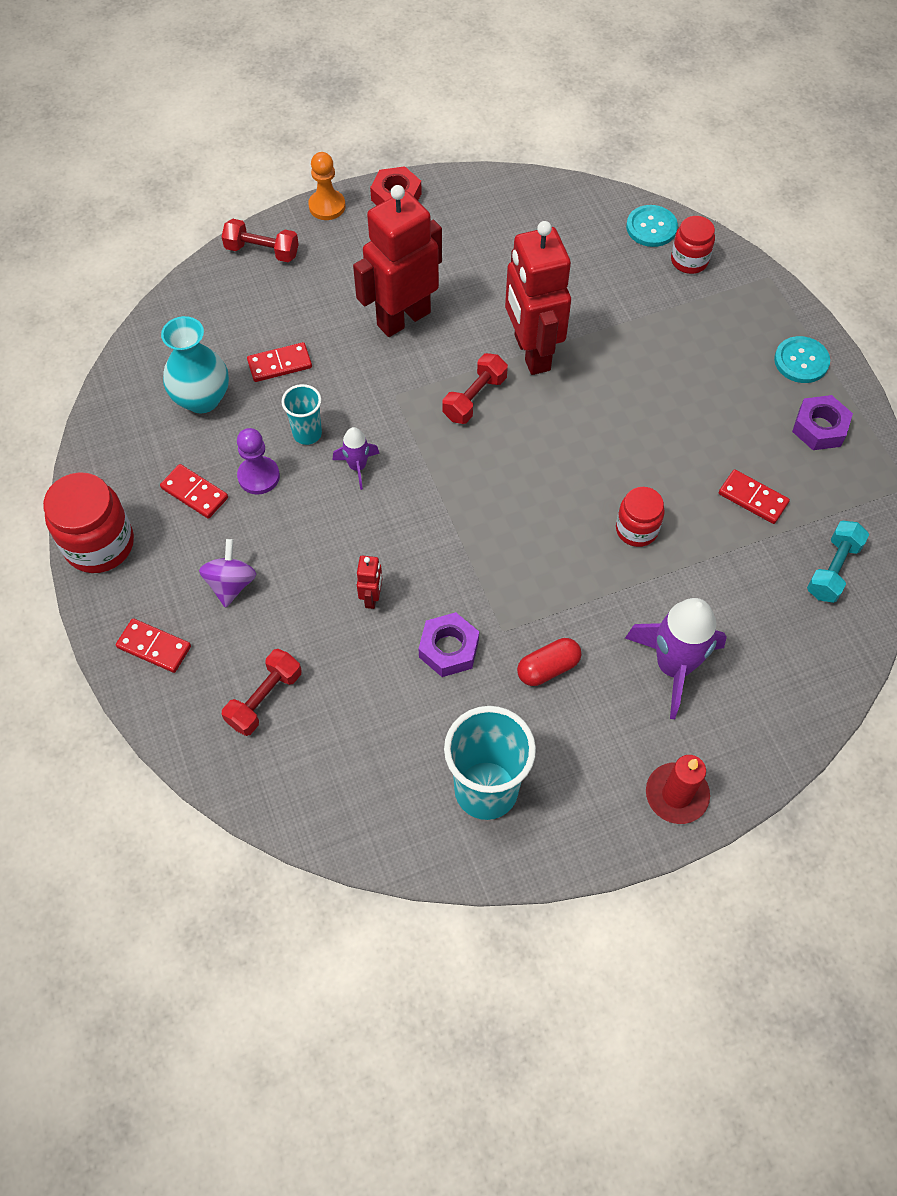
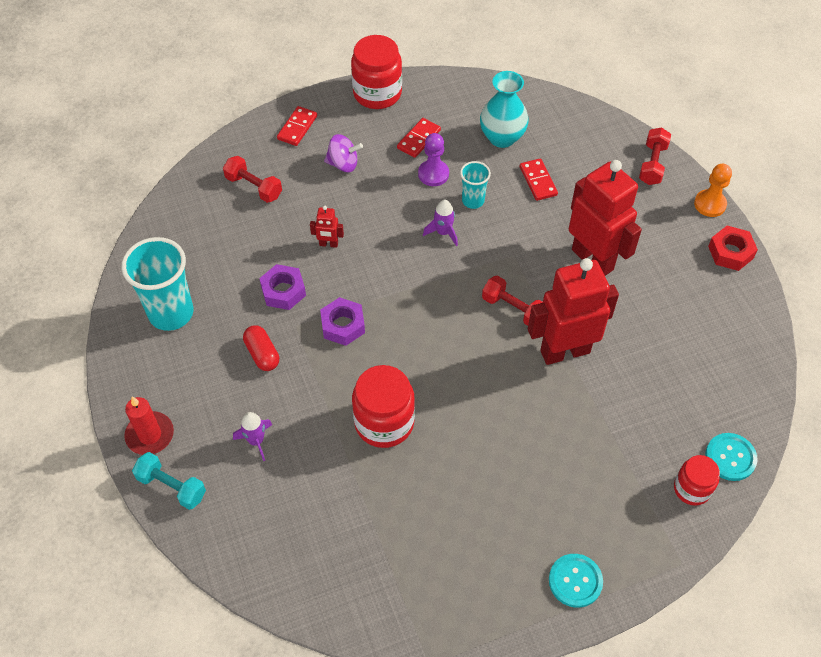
camera: 90 degrees right, 5 degrees down
(636, 529) = (384, 422): red jar -> red jar, size x1.64
(673, 666) = (256, 441): purple rocket -> purple rocket, size x0.52
(753, 498) = (415, 518): red domino -> none
(819, 428) = (495, 588): purple nut -> purple nut (343, 325)
(833, 569) = (340, 578): turquoise dumbbell -> turquoise dumbbell (172, 486)

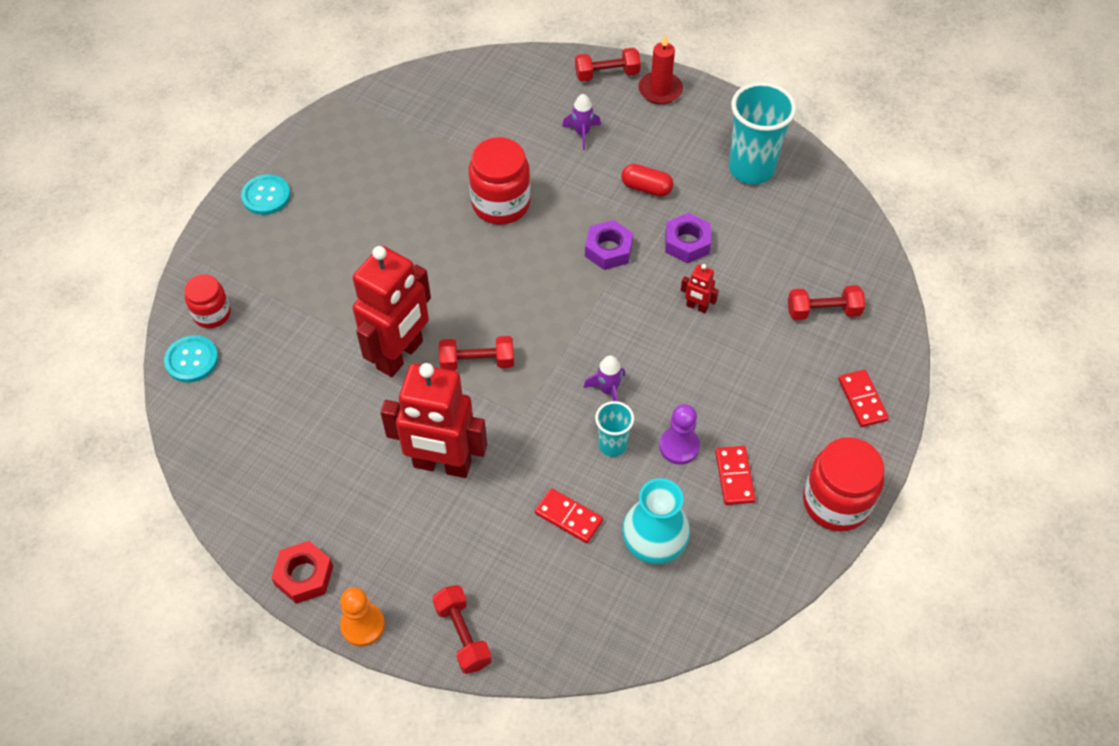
camera: 140 degrees right, 0 degrees up
(172, 486) = (607, 74): turquoise dumbbell -> red dumbbell
(328, 244) = (697, 307): red robot -> red robot turned 120 degrees counterclockwise
(343, 164) = (774, 393): purple spinning top -> none

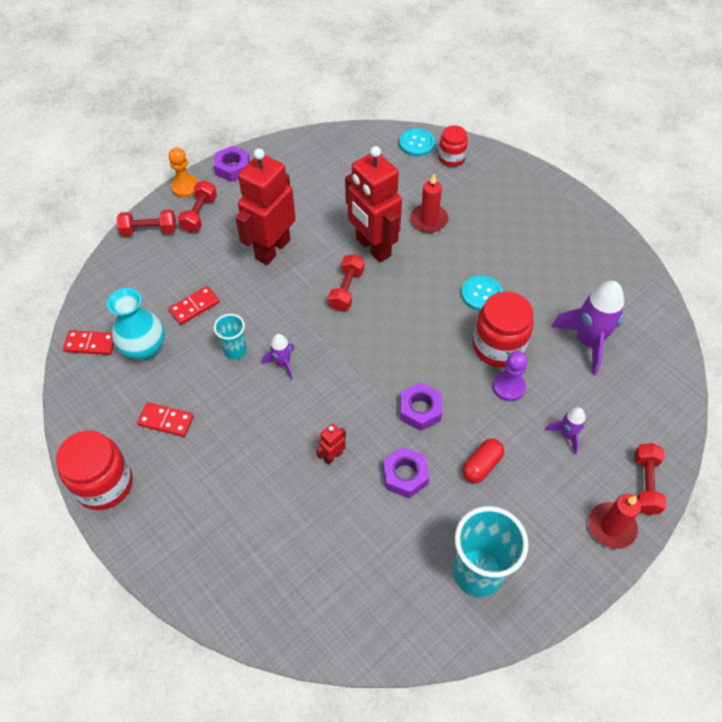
camera: 110 degrees right, 0 degrees up
(266, 196) = (553, 203): turquoise button -> turquoise button (481, 294)
(304, 576) = (233, 168): red nut -> purple nut
(334, 310) = (429, 220): none -> red candle
(463, 135) = (587, 341): none -> purple rocket
(679, 446) = (211, 393): purple pawn -> purple pawn (508, 387)
(823, 311) = (283, 561): red dumbbell -> red dumbbell (199, 214)
(862, 400) = (179, 551): red domino -> red domino (90, 344)

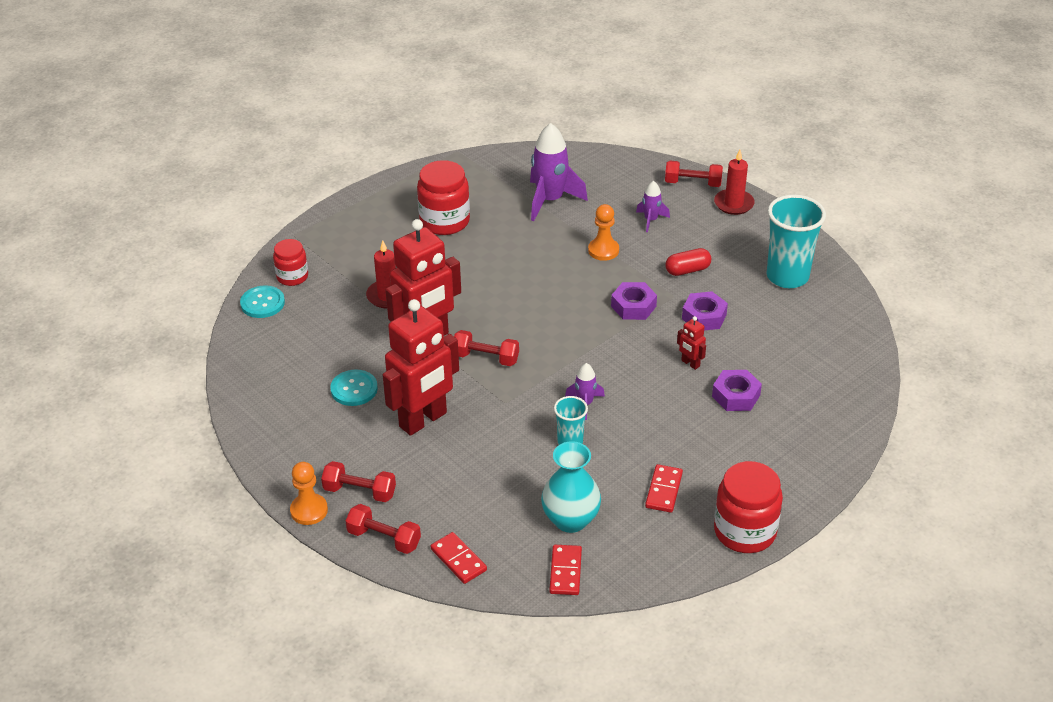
camera: 90 degrees left, 15 degrees down
(149, 230) = (384, 538): red dumbbell -> red dumbbell turned 60 degrees counterclockwise
(194, 307) = (509, 482): red domino -> red domino (458, 559)
(233, 168) = (279, 466): purple nut -> purple nut (736, 396)
(272, 249) = (423, 420): red robot -> red robot turned 75 degrees counterclockwise
(481, 294) = (493, 262): turquoise button -> turquoise button (354, 389)
(481, 465) = (687, 270): red capsule -> red capsule turned 60 degrees counterclockwise
(498, 347) = (558, 254): red jar -> red jar (444, 221)
(508, 387) = (603, 250): purple pawn -> orange pawn

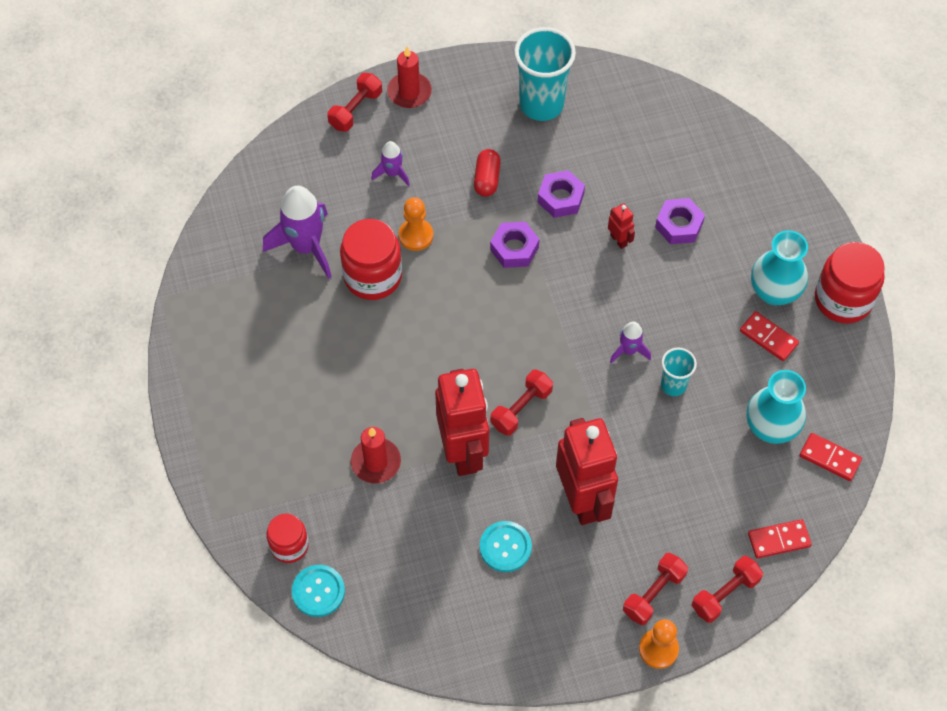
camera: 65 degrees left, 20 degrees up
(444, 221) = (281, 360): red jar -> red jar (373, 276)
(690, 363) = (618, 240): red robot -> red robot turned 105 degrees counterclockwise
(715, 480) = (774, 292): none -> turquoise vase

